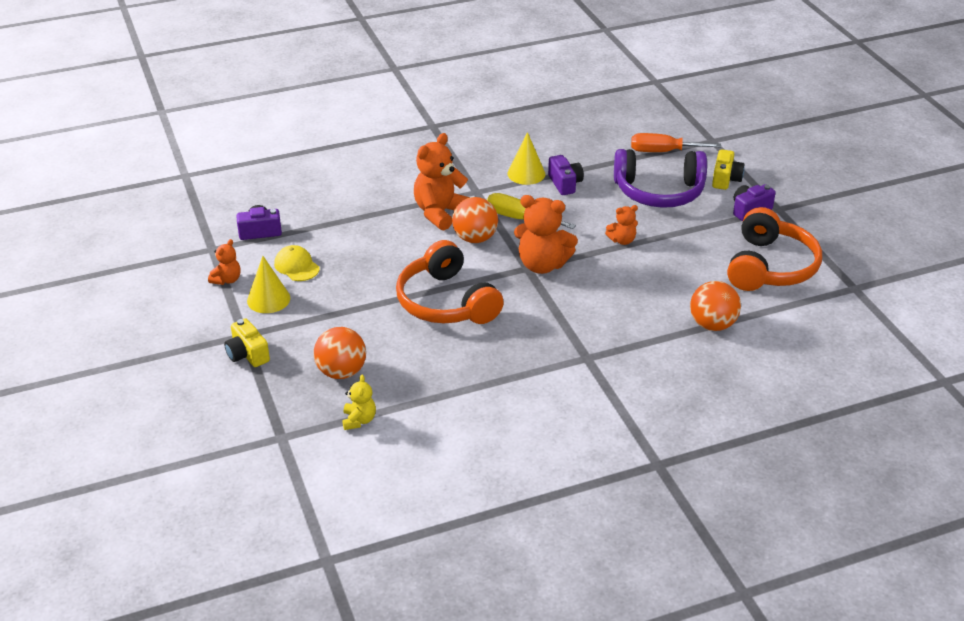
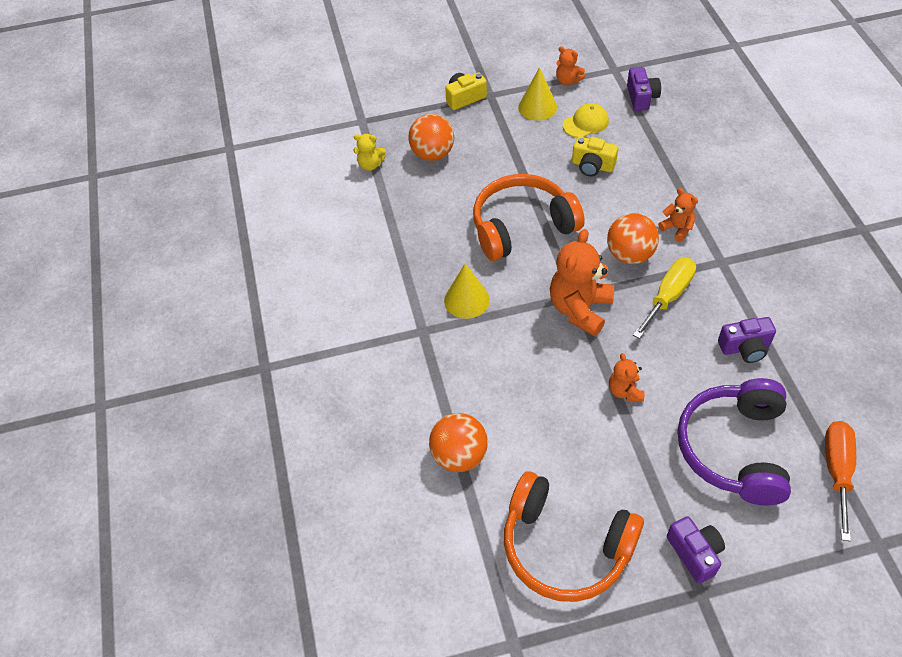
camera: 100 degrees right, 15 degrees up
(440, 213) = (677, 228): orange teddy bear -> orange teddy bear, size x0.52
(526, 174) = (764, 311): yellow cone -> yellow cone (466, 300)
(725, 179) = (772, 539): yellow camera -> yellow camera (592, 166)

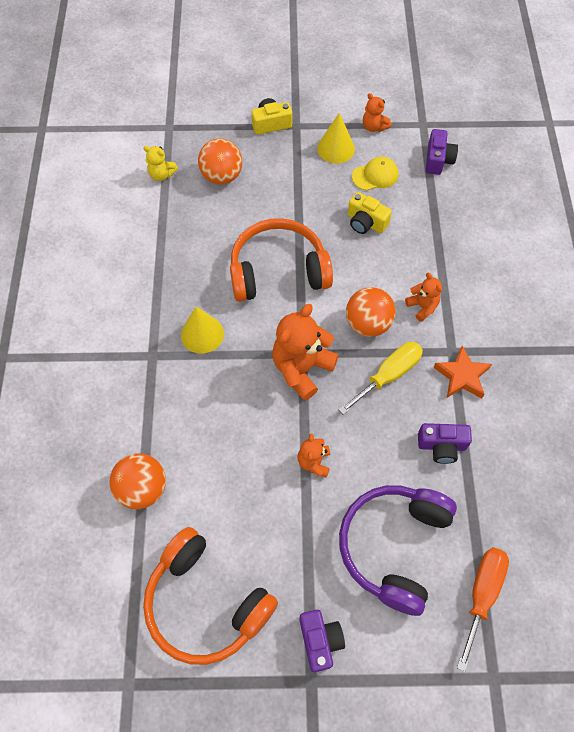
camera: 10 degrees right, 10 degrees up
(740, 281) = (462, 376): none -> orange star

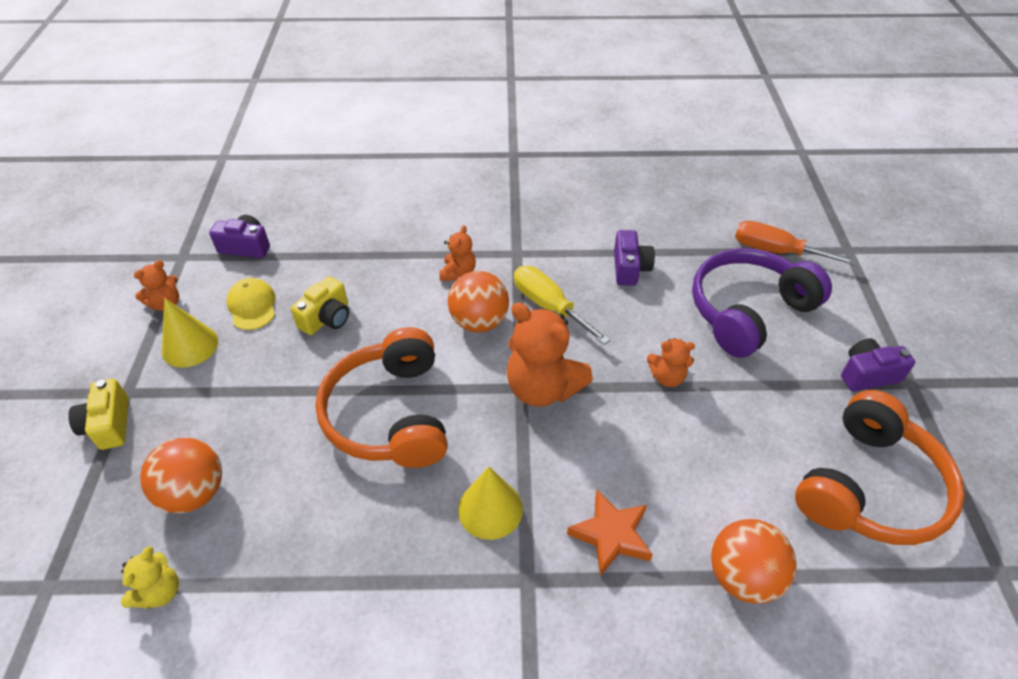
camera: 90 degrees left, 15 degrees down
(393, 546) = (748, 311): purple headphones -> purple headphones turned 120 degrees clockwise
(422, 306) = (458, 273): orange teddy bear -> orange teddy bear turned 135 degrees clockwise
(462, 376) = (547, 248): orange star -> orange star (611, 535)

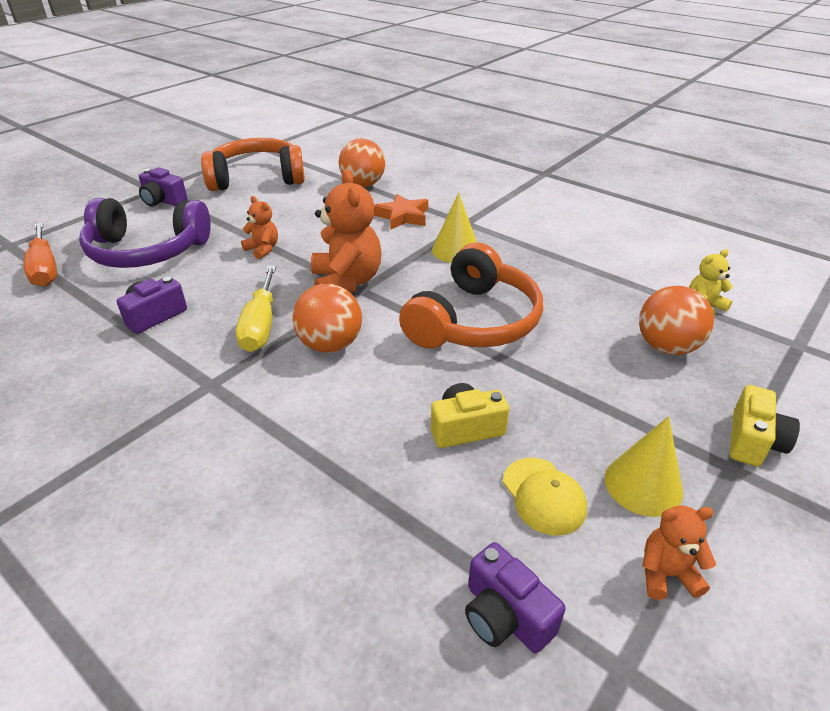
camera: 140 degrees left, 10 degrees down
(252, 306) = (543, 496): yellow cap -> yellow cap turned 45 degrees counterclockwise
(458, 273) = (289, 398): orange teddy bear -> none

